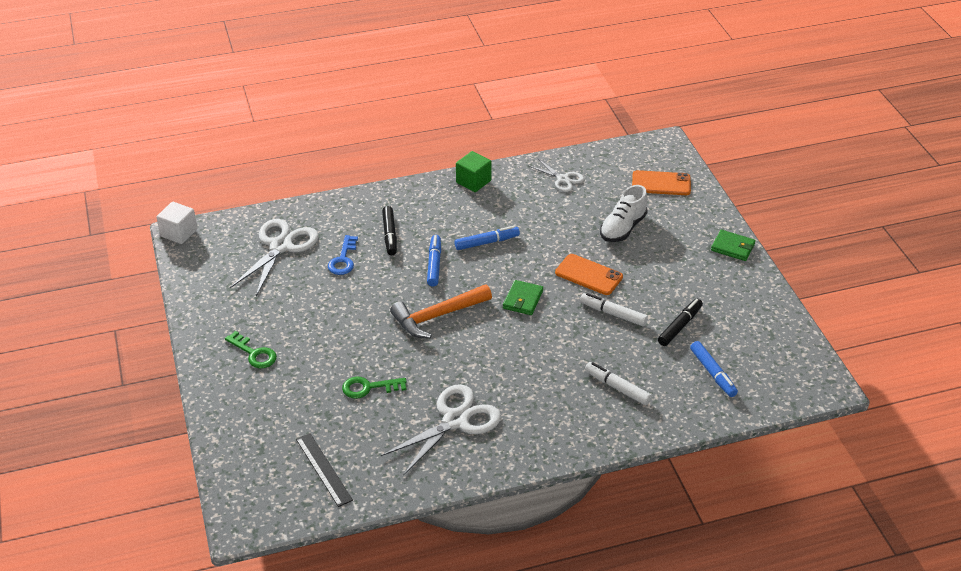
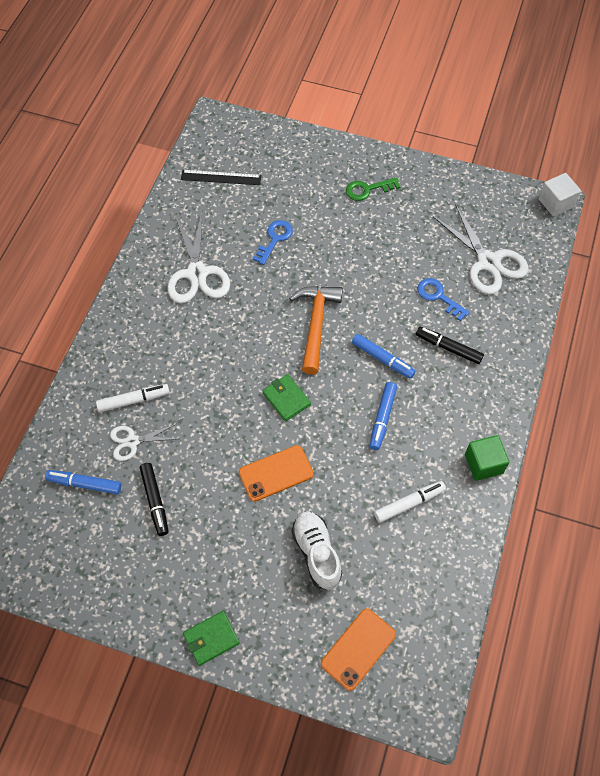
camera: 125 degrees right, 20 degrees up
(369, 388) = (274, 239): green key -> blue key
(563, 179) = (432, 551): white scissors -> white scissors (132, 441)
(613, 314) = (213, 457): white marker -> white marker (409, 503)

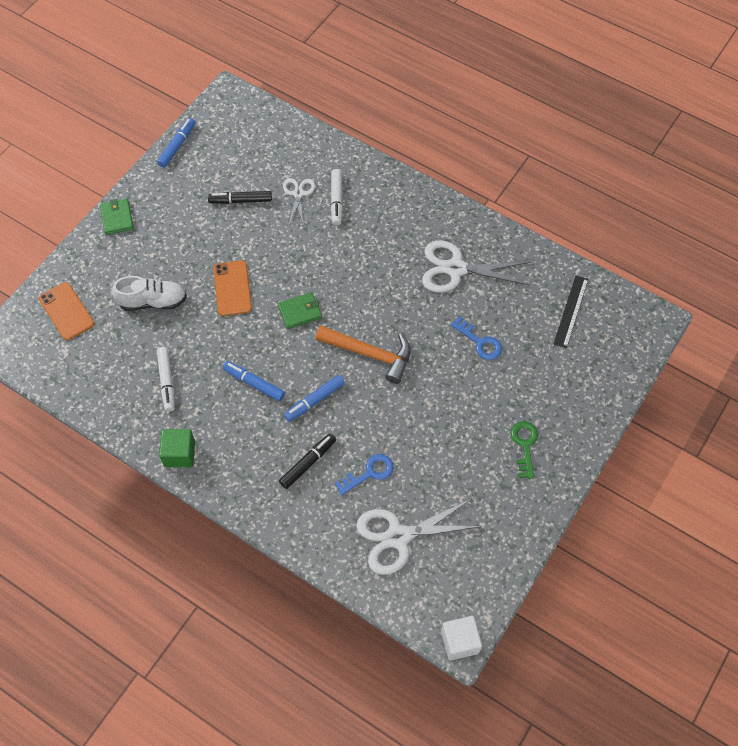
camera: 105 degrees right, 0 degrees up
(85, 484) = (272, 157): blue marker -> blue marker (177, 146)

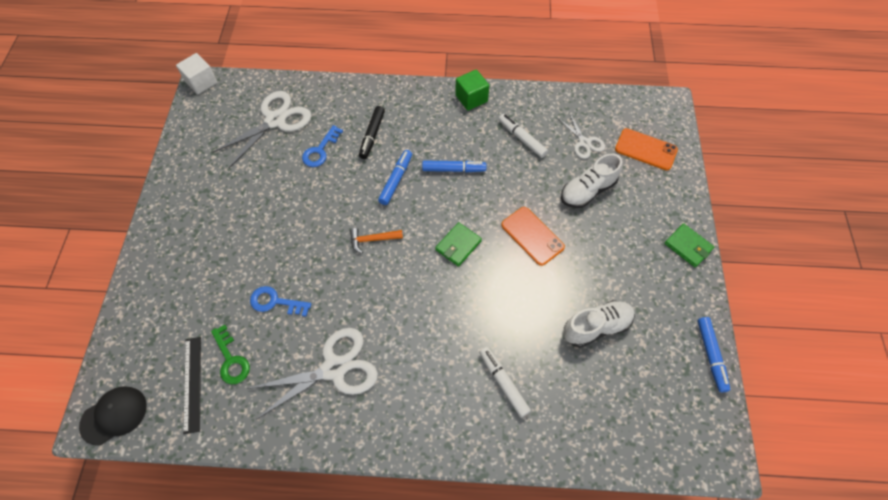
camera: 150 degrees right, 0 degrees up
(240, 201) = (596, 327): black marker -> white shoe
(298, 193) = (547, 368): white scissors -> white scissors (584, 142)
(369, 354) = (373, 239): orange hammer -> orange hammer, size x0.54
(524, 445) = (198, 230): green key -> green key (231, 359)
(638, 317) = (114, 415): none -> black cap

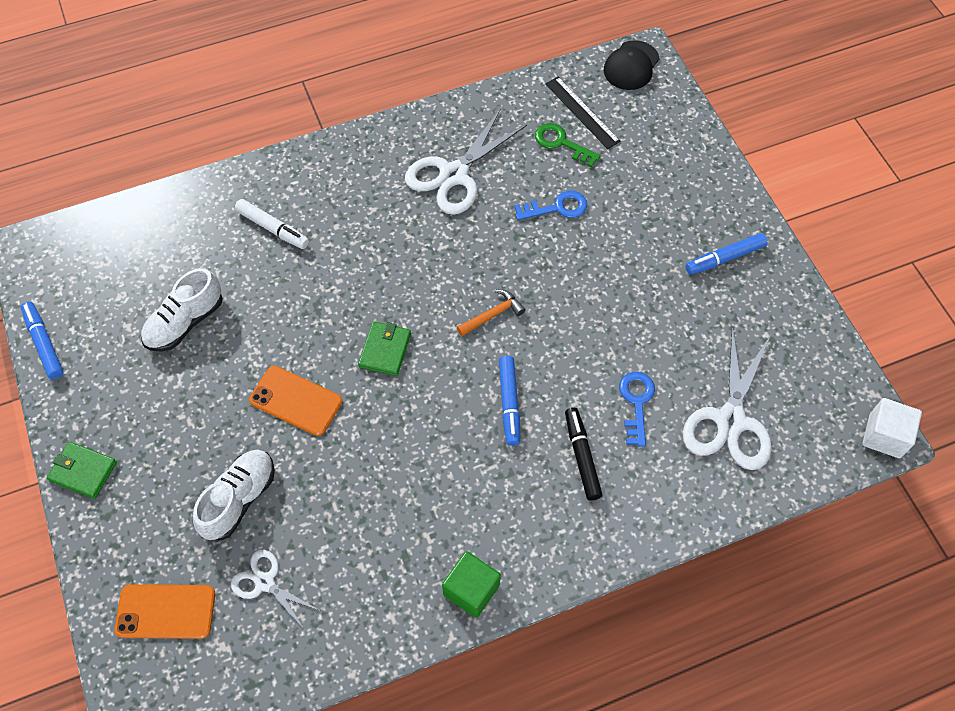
camera: 155 degrees right, 0 degrees up
(454, 169) = (439, 452): blue marker -> blue marker (724, 258)
(522, 138) = (363, 547): white marker -> none

